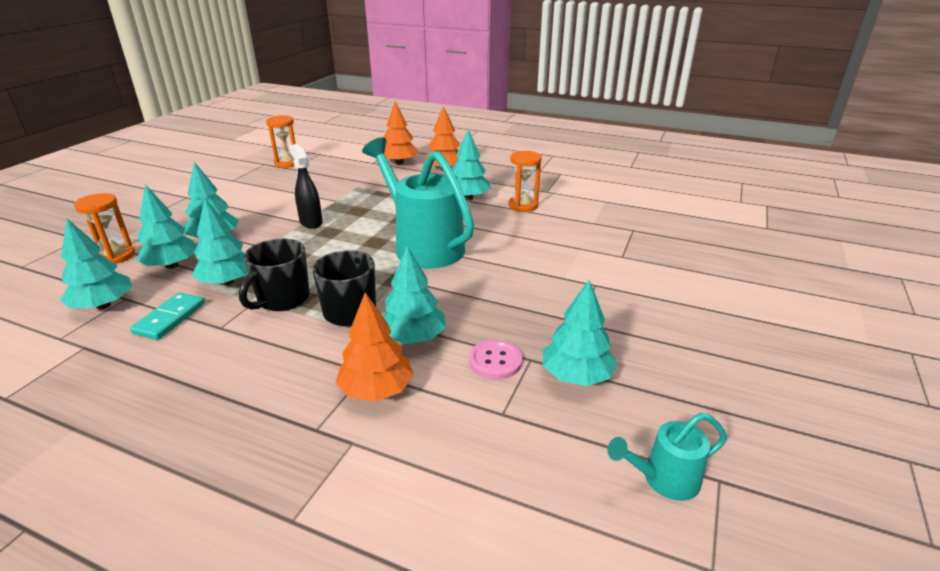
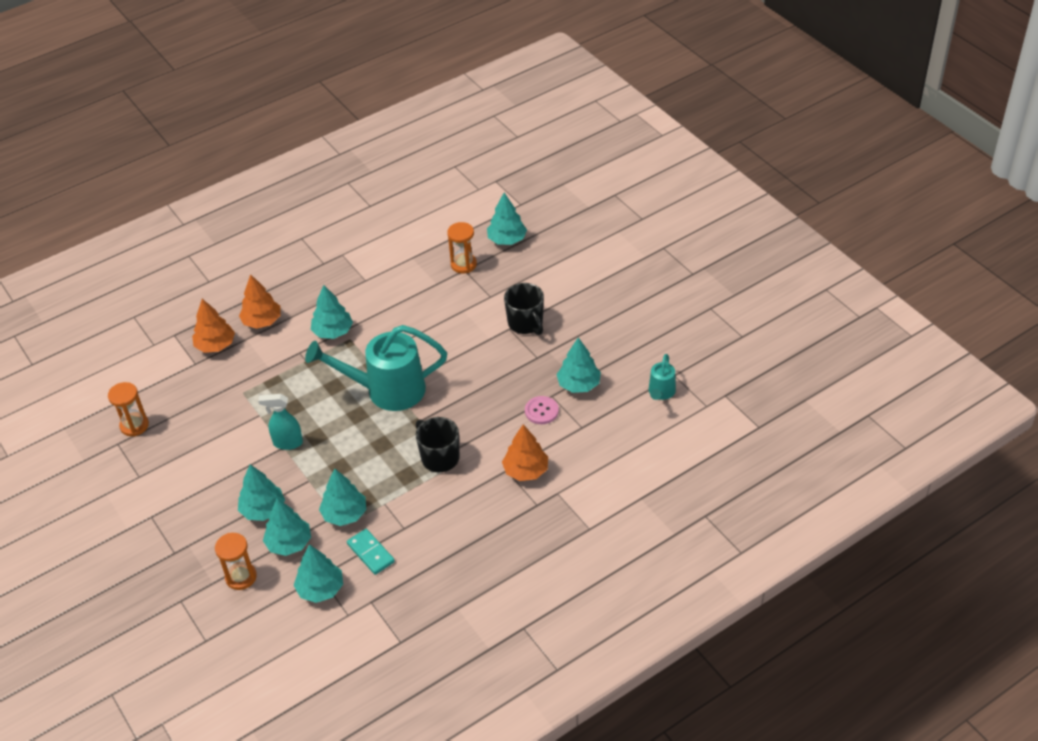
camera: 55 degrees left, 15 degrees up
(282, 299) = (395, 489): black mug -> black mug (526, 323)
(311, 222) = (287, 443): black spray bottle -> turquoise spray bottle
(413, 337) = (492, 437): turquoise tree -> turquoise tree (507, 239)
(523, 205) = (376, 306): orange hourglass -> orange hourglass (463, 264)

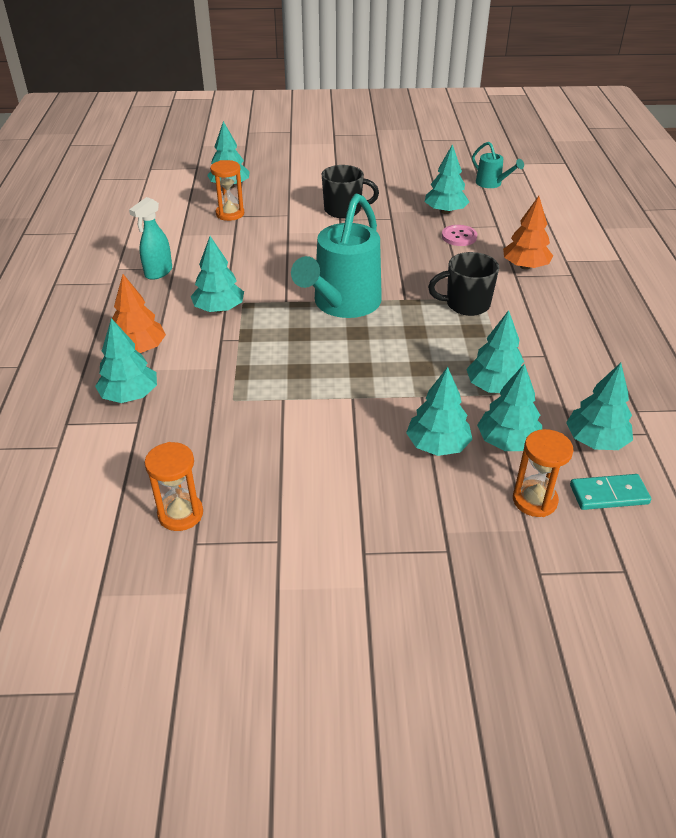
camera: 60 degrees left, 5 degrees down
(215, 345) = (130, 395): orange tree -> turquoise tree
(287, 443) = (349, 392): turquoise spray bottle -> turquoise spray bottle (158, 272)
(371, 553) = (565, 388): turquoise domino -> turquoise domino (608, 494)

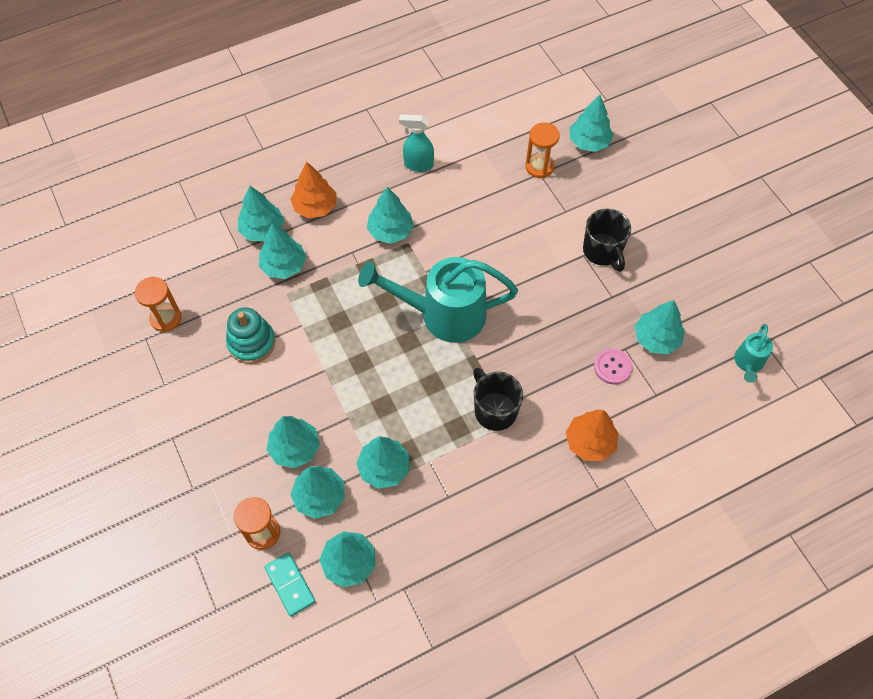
camera: 65 degrees right, 20 degrees up
(194, 392) = (284, 265): none -> turquoise tree
(276, 444) = (251, 343): none -> turquoise stacking toy

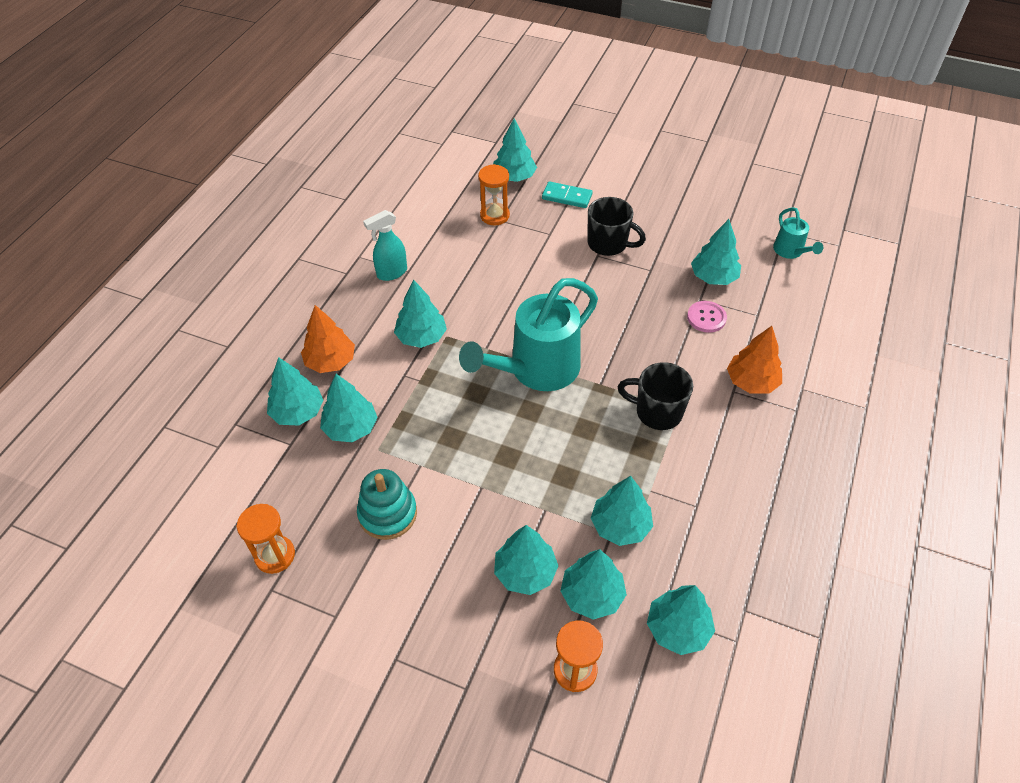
camera: 40 degrees left, 10 degrees down
(290, 584) = (649, 694): turquoise domino -> turquoise domino (567, 197)

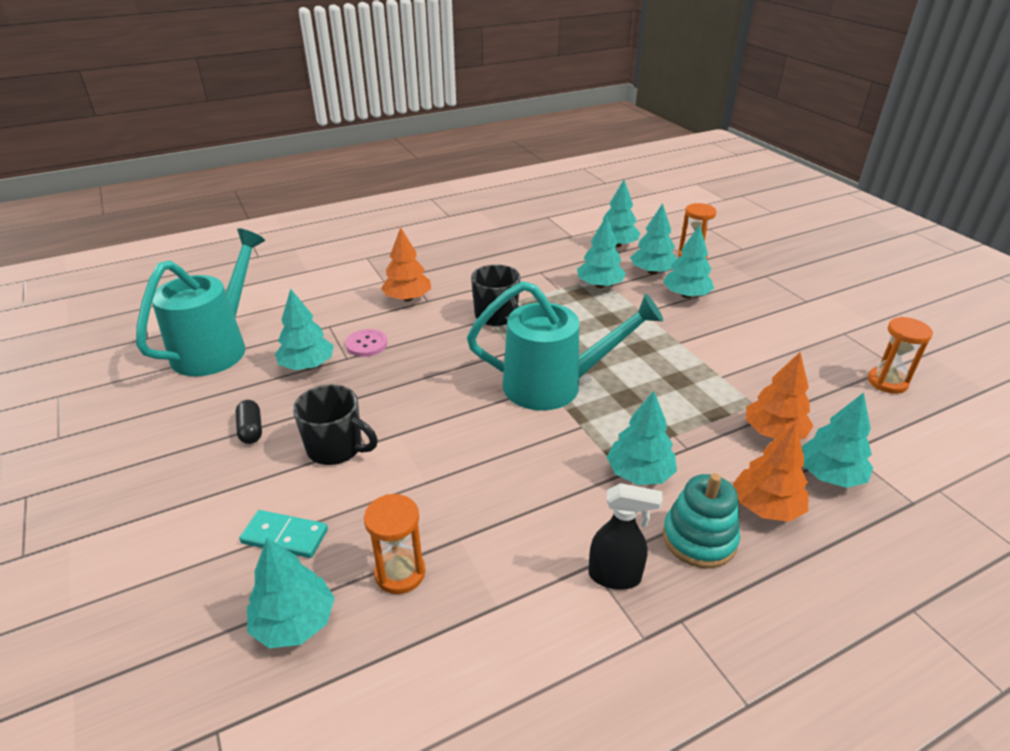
camera: 140 degrees left, 15 degrees down
(350, 428) = (774, 433): turquoise tree -> orange tree
(387, 514) = (771, 362): turquoise stacking toy -> turquoise stacking toy (699, 538)
(391, 273) = (615, 576): turquoise spray bottle -> black spray bottle
(567, 197) = (285, 536): turquoise domino -> turquoise domino turned 45 degrees counterclockwise
(608, 244) = (336, 448): black mug -> black mug turned 135 degrees clockwise
(669, 224) = (251, 430): none -> black capsule
(790, 252) = (217, 347): turquoise watering can -> turquoise watering can, size x2.12

